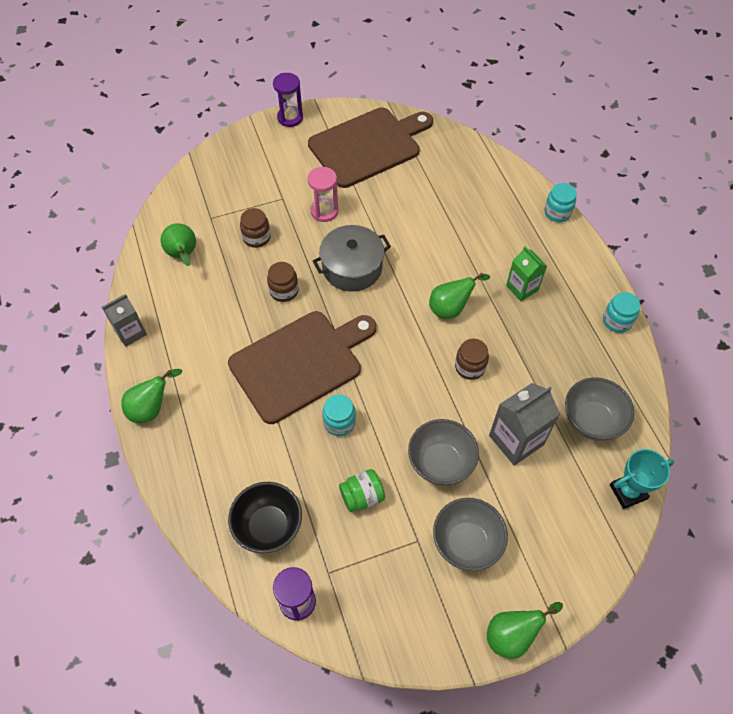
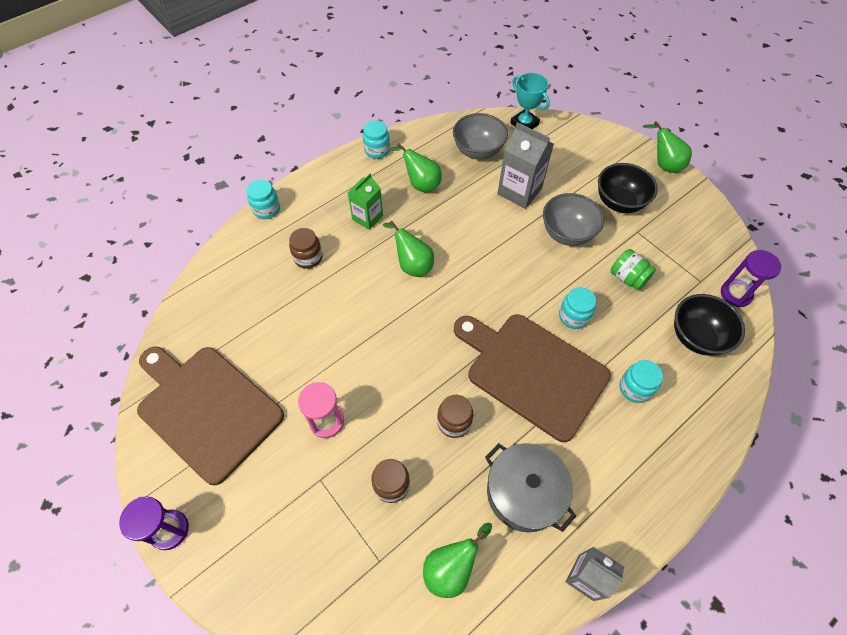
camera: 110 degrees left, 0 degrees up
(151, 408) = (658, 498): green pear -> green pear (420, 184)
(246, 440) = (635, 388): none -> turquoise jar
(352, 267) = (397, 364): grey pot -> grey pot (524, 492)
(466, 543) = (619, 202): grey bowl -> black bowl
(470, 367) = (468, 236): brown jar -> brown jar (308, 257)

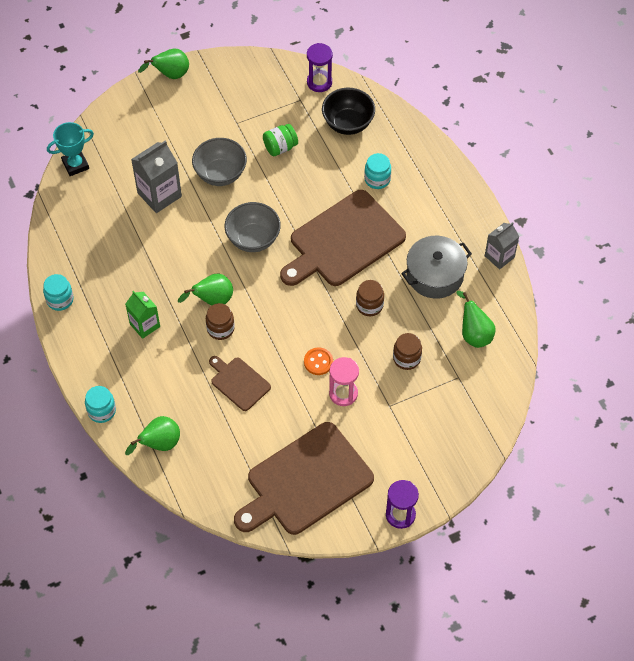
camera: 75 degrees left, 0 degrees up
(308, 257) = (175, 383): brown jar -> brown jar (220, 329)
(320, 313) = (239, 382): none -> brown cutting board
(363, 384) = (318, 362): none -> orange button
(420, 184) = (120, 272): green pear -> green pear (159, 444)
(478, 151) = (96, 214): grey bowl -> grey bowl (253, 239)
(573, 316) = (304, 197): turquoise jar -> none
(619, 202) = (201, 124): black bowl -> none

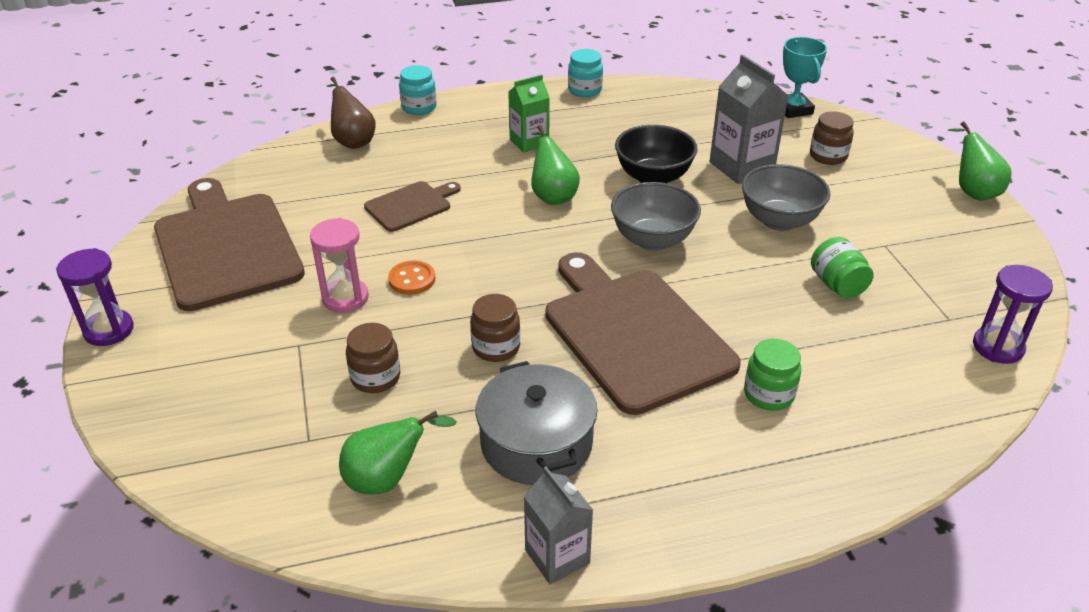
camera: 100 degrees right, 20 degrees down
(159, 444) = (352, 141): green pear -> brown pear
(220, 329) = (503, 198): brown jar -> brown jar (828, 156)
(348, 123) = (901, 372): black bowl -> black bowl (653, 178)
(377, 179) = (768, 394): turquoise jar -> green jar

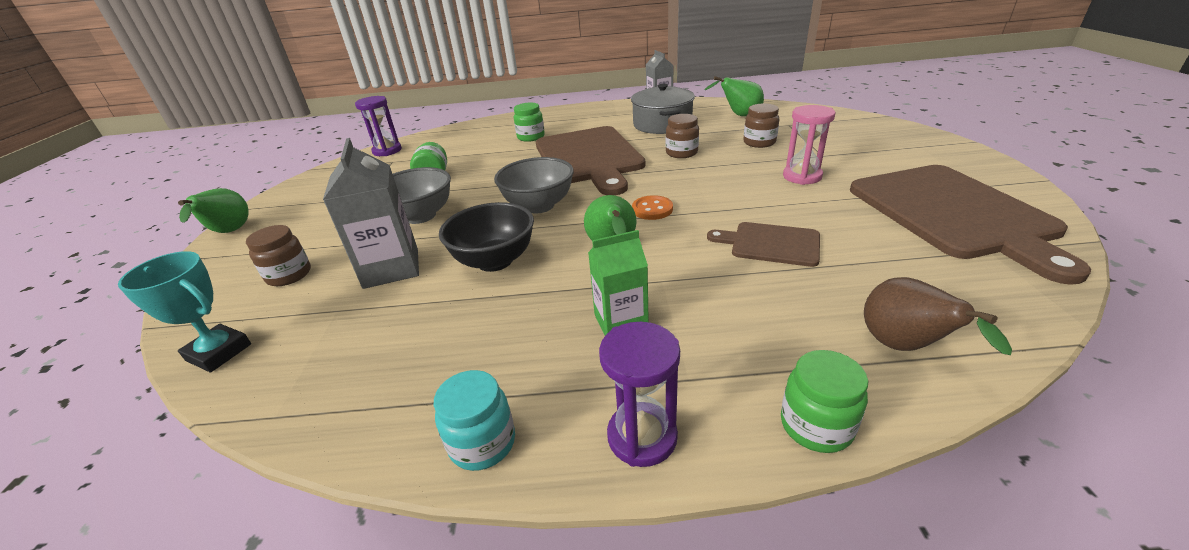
camera: 165 degrees left, 5 degrees down
(109, 330) = (987, 163): purple hourglass -> purple hourglass (642, 437)
(411, 205) = (771, 244): brown cutting board -> brown cutting board turned 45 degrees clockwise
(412, 279) = (750, 186): orange button -> orange button (652, 209)
(419, 107) = (816, 426): turquoise jar -> green jar
(793, 109) = (219, 352): turquoise trophy -> turquoise trophy turned 60 degrees counterclockwise

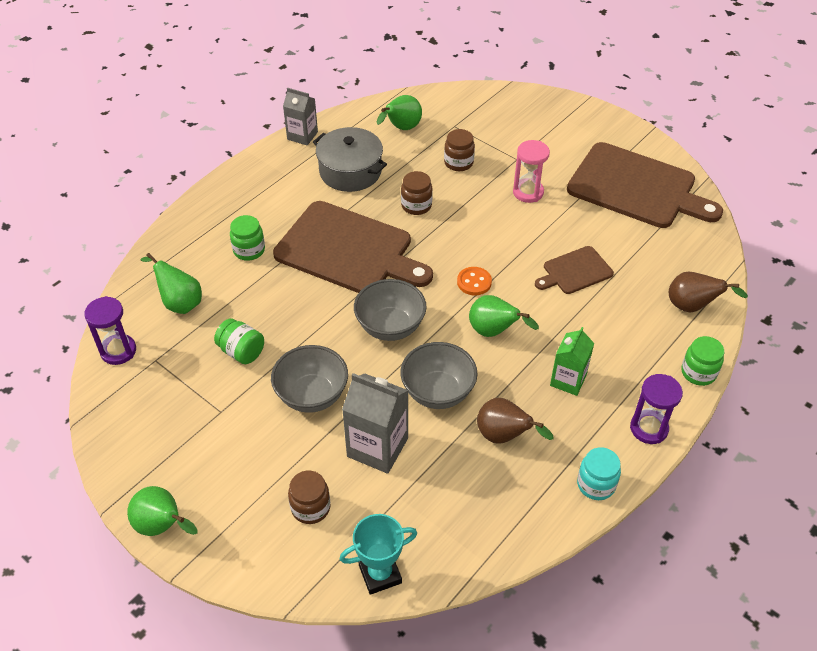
camera: 50 degrees left, 15 degrees up
(452, 144) = (180, 303): none -> green pear
(483, 326) = (504, 436): none -> brown pear
(495, 261) = (438, 392): black bowl -> grey bowl

